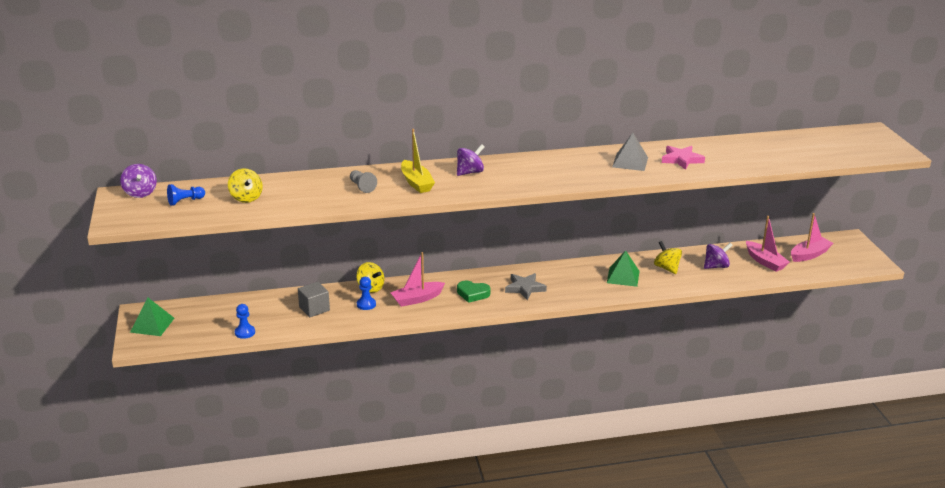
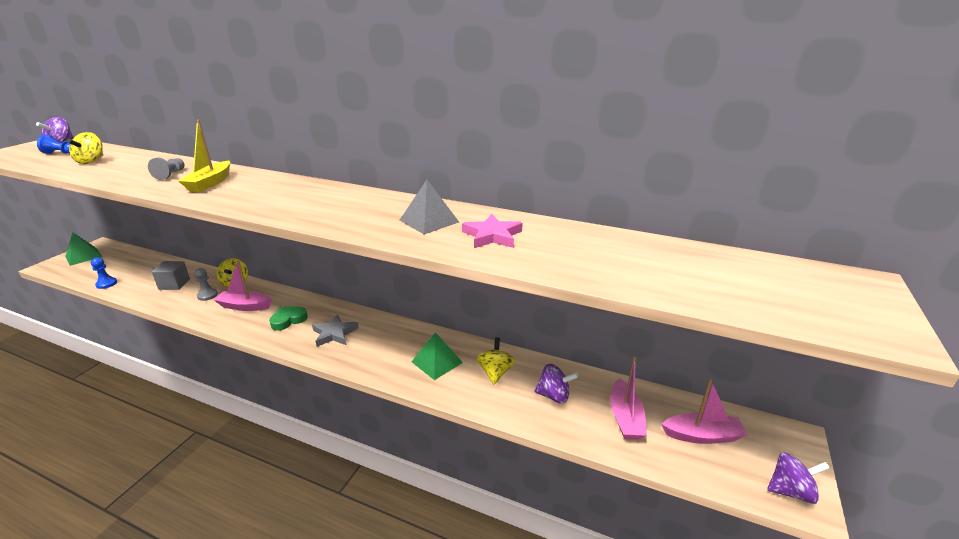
camera: 35 degrees right, 0 degrees up
(366, 304) = (207, 295): blue pawn -> grey pawn
(470, 172) = (268, 187): purple spinning top -> purple spinning top (790, 491)
(473, 294) = (288, 320): green heart -> green heart turned 90 degrees clockwise

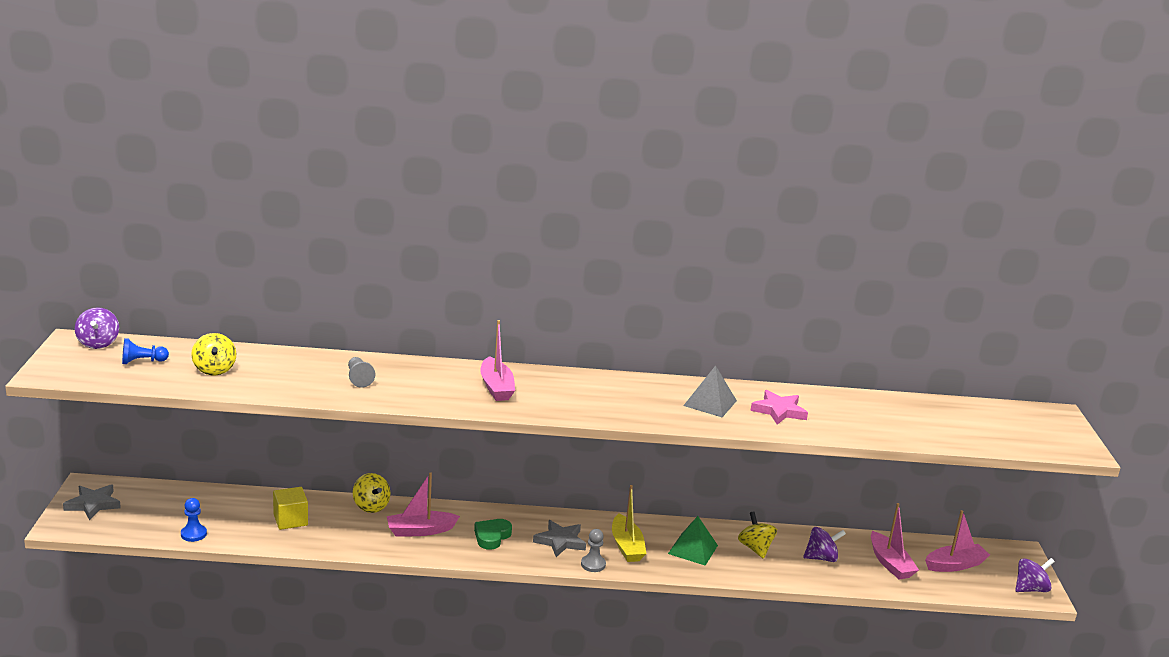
camera: 25 degrees left, 5 degrees down
(83, 256) = (93, 504): green pyramid -> grey star
(174, 284) = (290, 520): grey cube -> yellow cube
(207, 295) = (355, 526): grey pawn -> grey pawn (593, 564)
(210, 183) = (427, 385): yellow boat -> yellow boat (626, 546)
(259, 190) = (496, 387): none -> pink boat

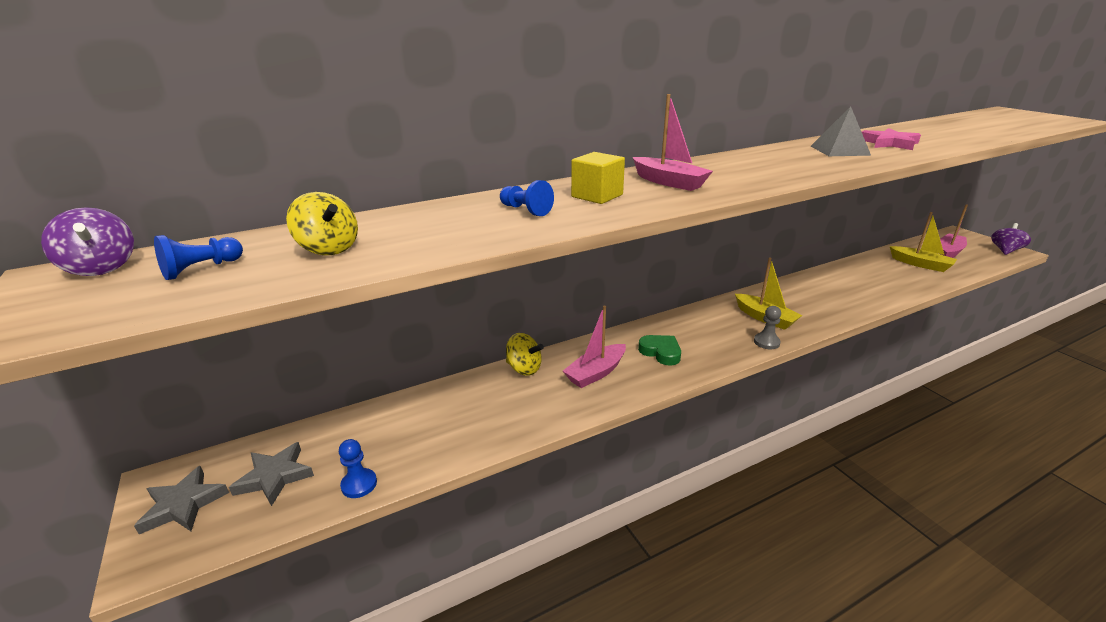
camera: 25 degrees left, 5 degrees up
(290, 520) = (459, 416): yellow cube -> yellow cube (597, 196)
(359, 379) = (526, 210): grey pawn -> blue pawn
(492, 536) = (661, 352): green heart -> green heart turned 135 degrees clockwise
(560, 541) = (716, 334): grey star -> grey star (275, 476)
(693, 549) = (807, 302): green pyramid -> none
(755, 548) = (839, 285): yellow spinning top -> none
(821, 558) = (883, 276): purple spinning top -> none
(890, 563) = (920, 264): pink boat -> yellow boat

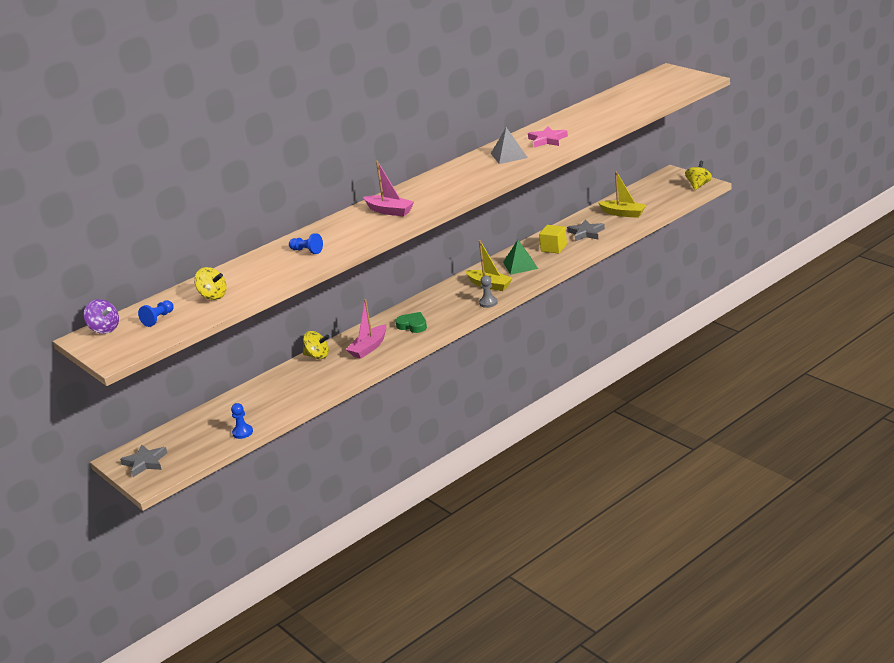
camera: 10 degrees left, 0 degrees up
(275, 476) = (188, 441): grey star -> grey star (586, 233)
(597, 196) = (346, 231): yellow cube -> yellow cube (553, 248)
(802, 300) = (520, 265): none -> green pyramid
(949, 252) = (651, 196): pink boat -> none
(1005, 250) = (698, 185): purple spinning top -> yellow spinning top

